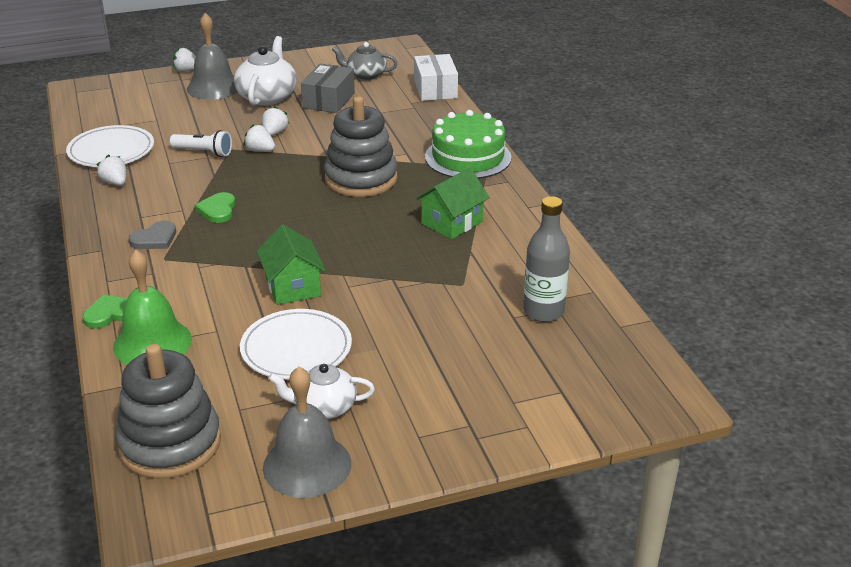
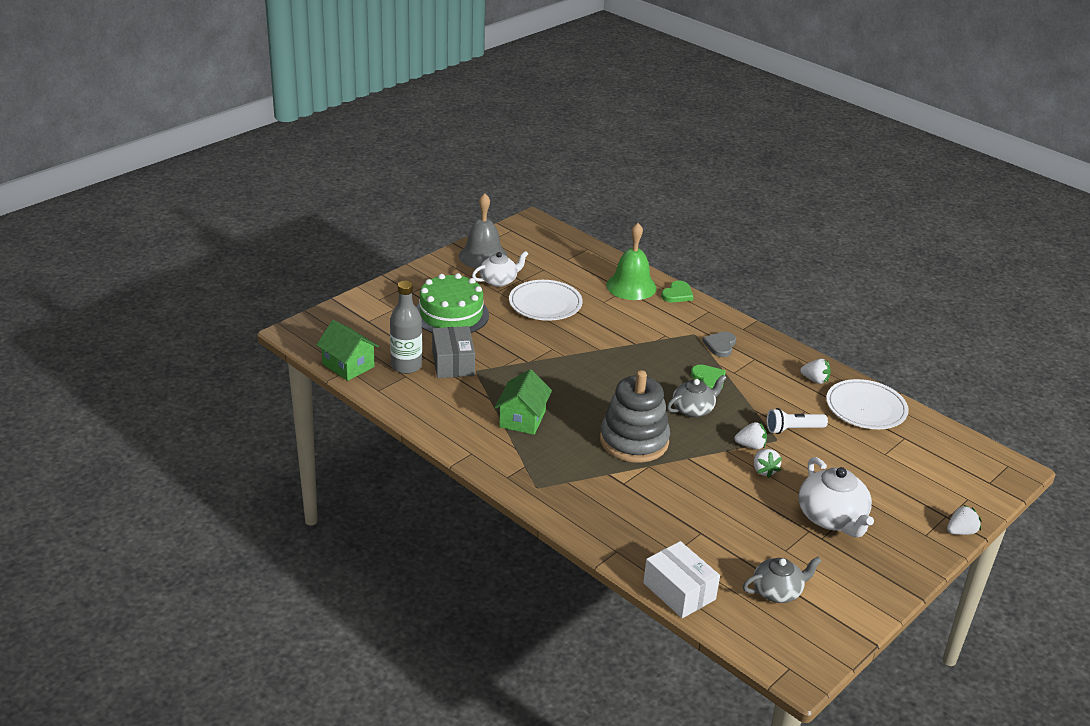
camera: 150 degrees right, 0 degrees up
(170, 443) = (560, 248): grey stacking toy -> none
(214, 87) = (899, 514): grey bell -> none
(271, 189) = (693, 409): none -> grey teapot
(292, 286) = (588, 338): green house -> green house (348, 365)
(329, 100) = (768, 533): grey box -> grey box (453, 363)
(468, 157) = (564, 495): green cake -> green cake (451, 314)

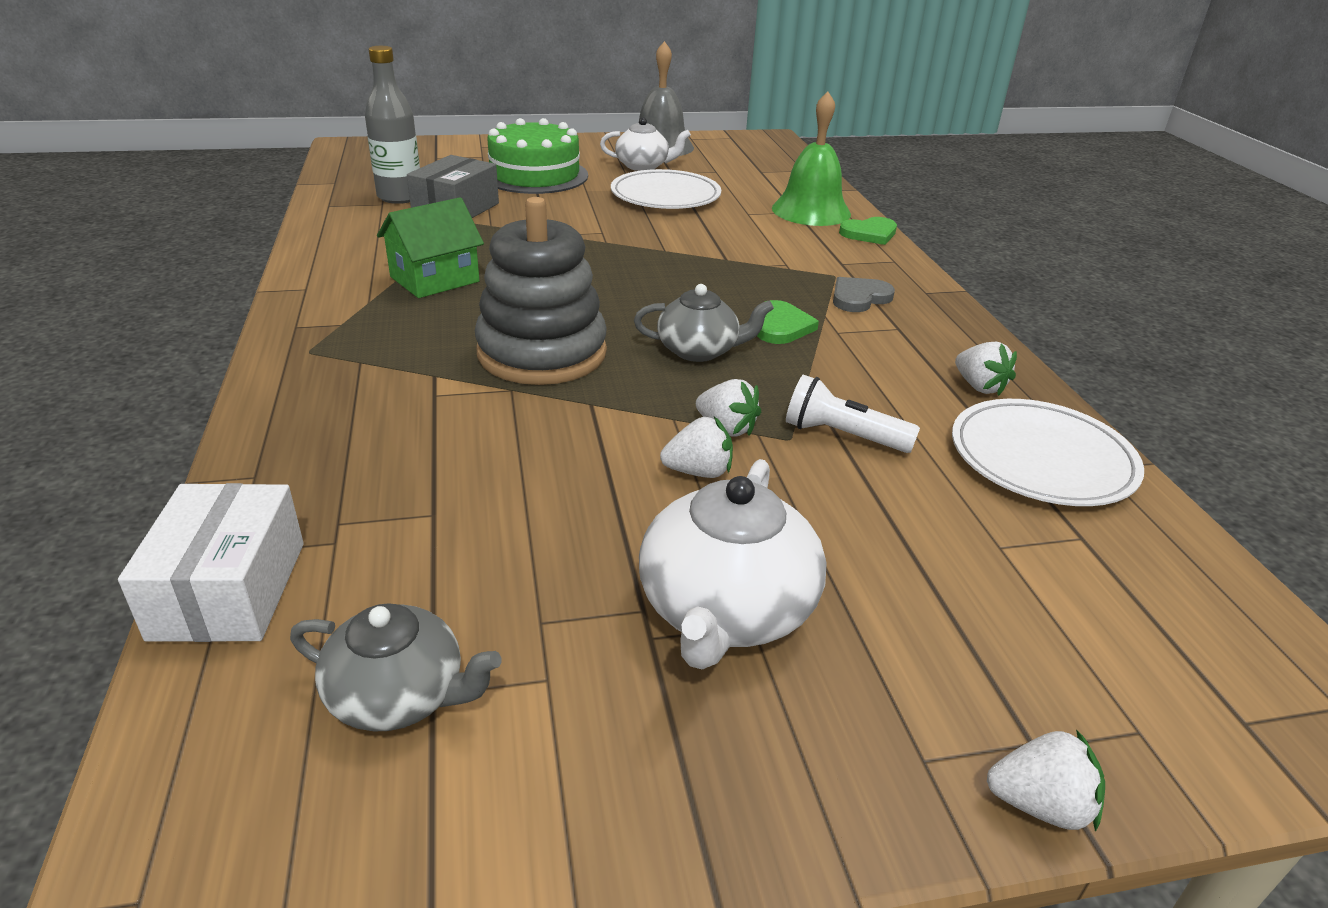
camera: 35 degrees right, 0 degrees up
(348, 365) = (342, 179): green house -> none
(764, 470) = (698, 472): white strawberry -> white strawberry turned 120 degrees counterclockwise

